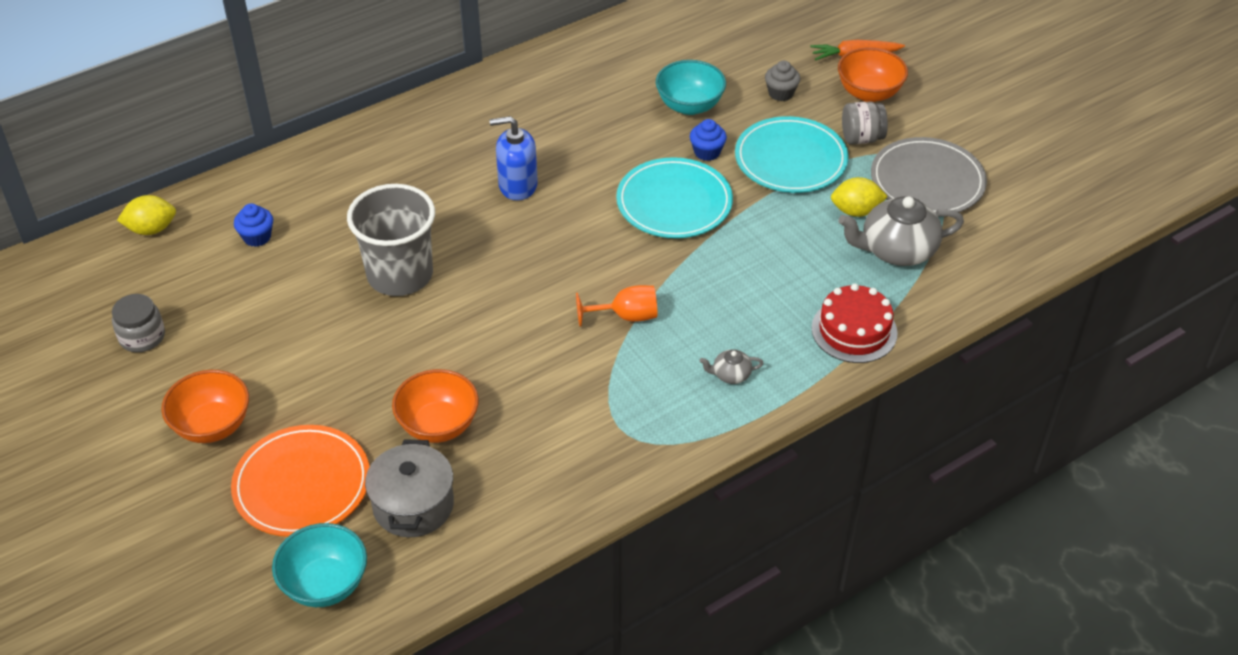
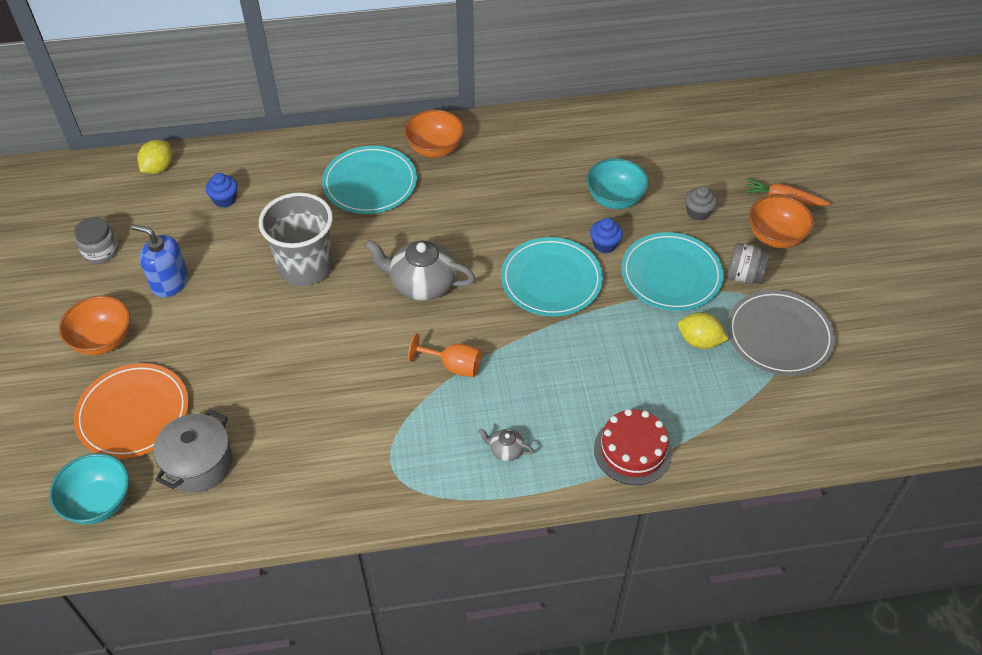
camera: 25 degrees right, 5 degrees up
(151, 229) = (158, 168): yellow lemon -> yellow lemon turned 75 degrees counterclockwise
(416, 169) = (370, 183): none -> turquoise plate
(438, 425) = (257, 404): orange bowl -> orange bowl (435, 149)
(517, 185) = (437, 222): blue soap dispenser -> blue soap dispenser (169, 282)
(896, 250) = (713, 390): grey teapot -> grey teapot (422, 283)

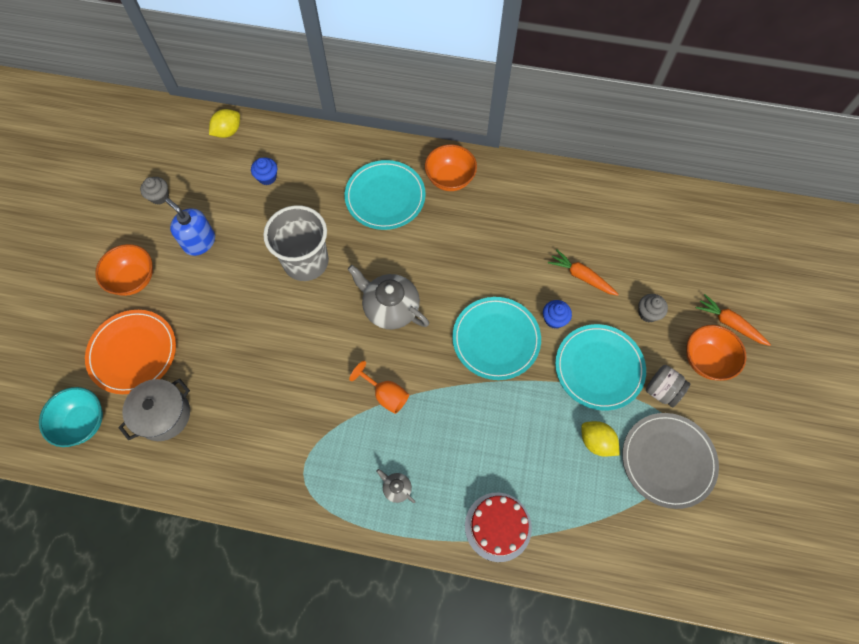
camera: 20 degrees right, 15 degrees up
(101, 251) = (159, 196): grey jar -> grey cupcake
(615, 199) = (581, 276): turquoise bowl -> orange carrot

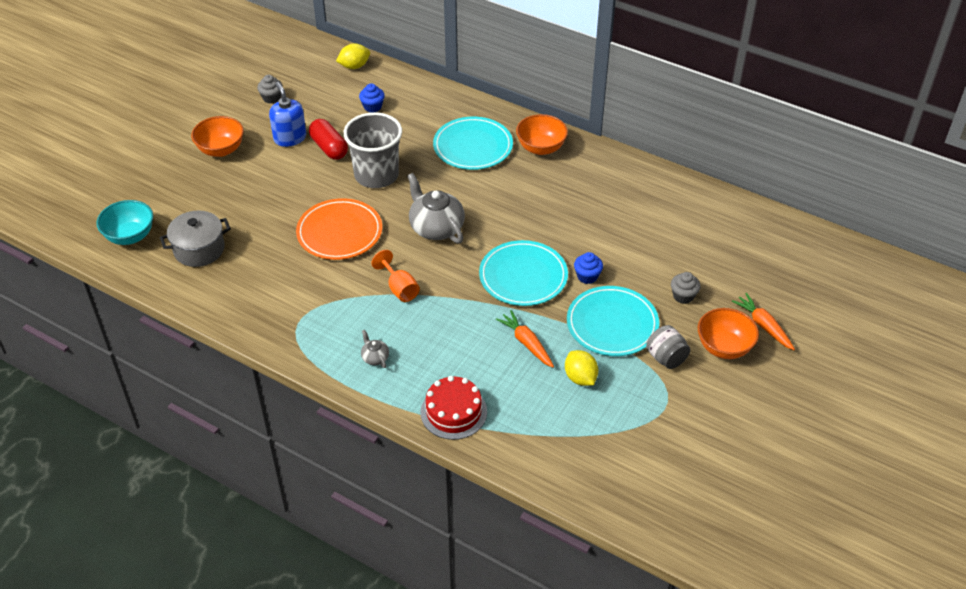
camera: 20 degrees right, 20 degrees down
(133, 353) = (195, 200): orange plate -> orange plate (339, 232)
(244, 242) = (329, 148): none -> red capsule
(581, 276) = (631, 251): orange carrot -> orange carrot (526, 343)
(668, 460) = (644, 412): grey plate -> none

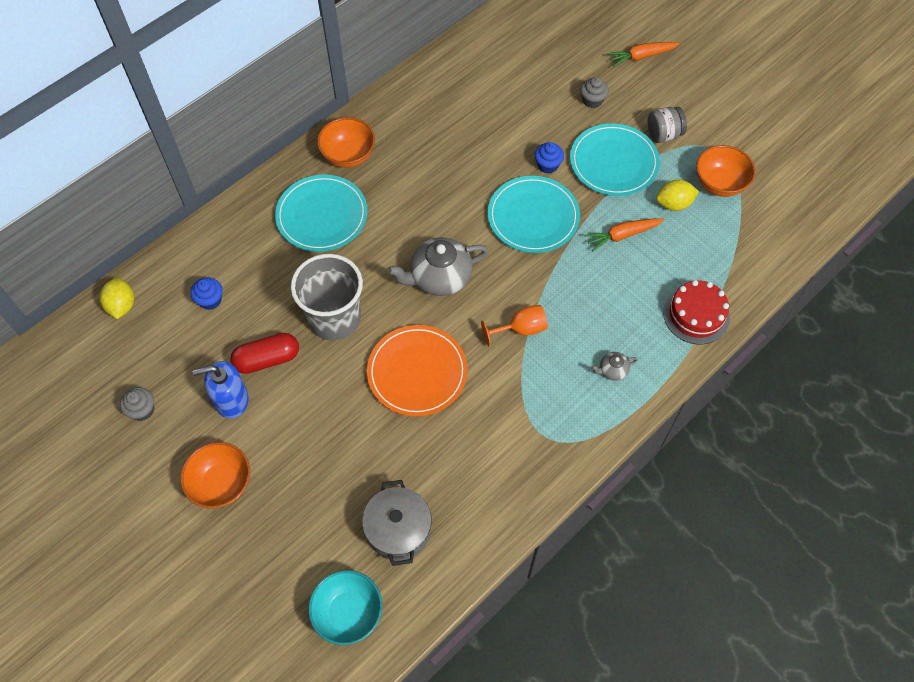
camera: 75 degrees left, 15 degrees up
(724, 347) = (660, 91): orange bowl -> orange bowl (719, 184)

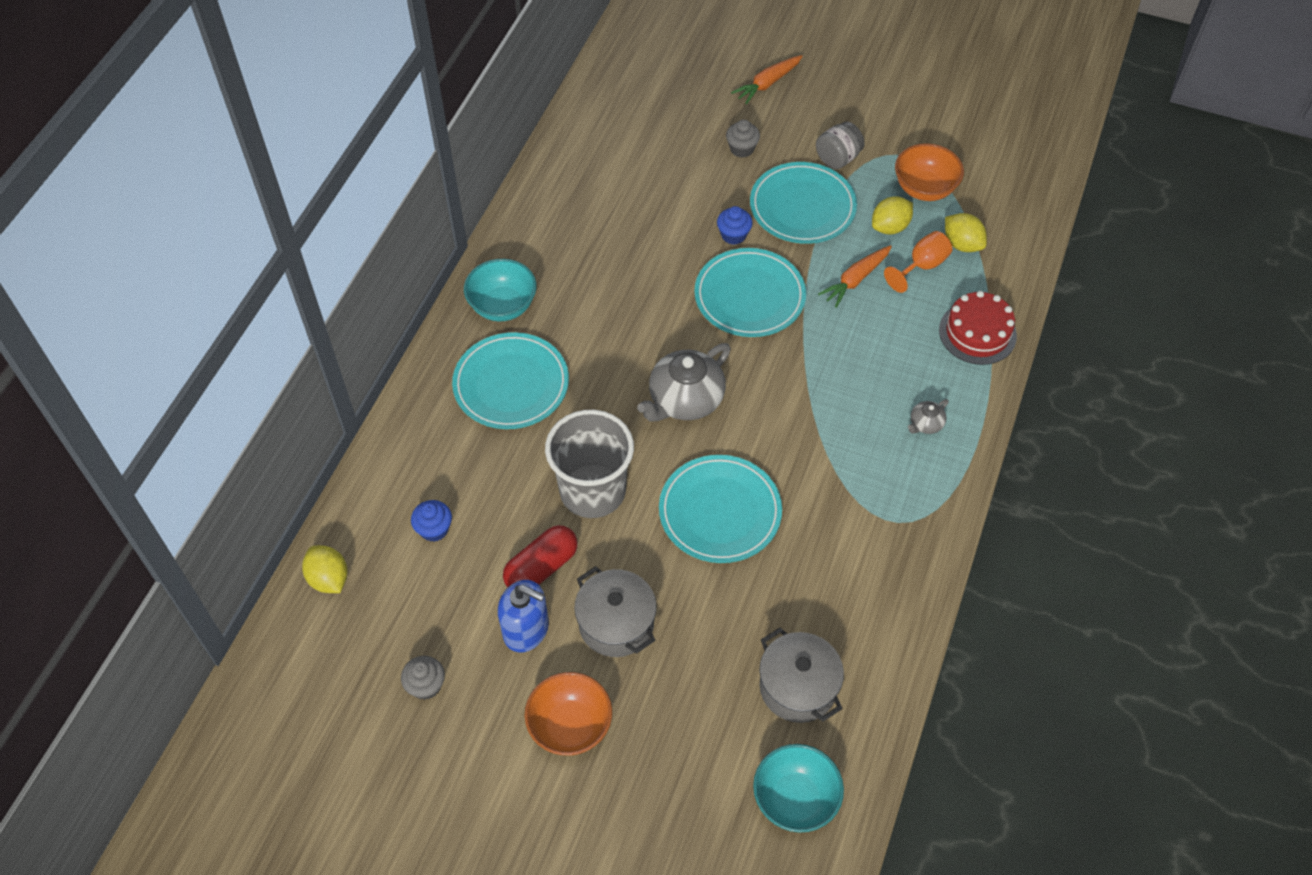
camera: 25 degrees left, 5 degrees down
(231, 400) = (526, 629): blue soap dispenser -> blue soap dispenser turned 120 degrees counterclockwise
(295, 423) = (616, 623): none -> grey pot
(348, 156) = (503, 306): orange bowl -> turquoise bowl
(417, 372) = (720, 511): orange plate -> turquoise plate
(521, 329) = (805, 420): orange goblet -> orange goblet (922, 266)
(724, 239) = (962, 244): none -> yellow lemon

